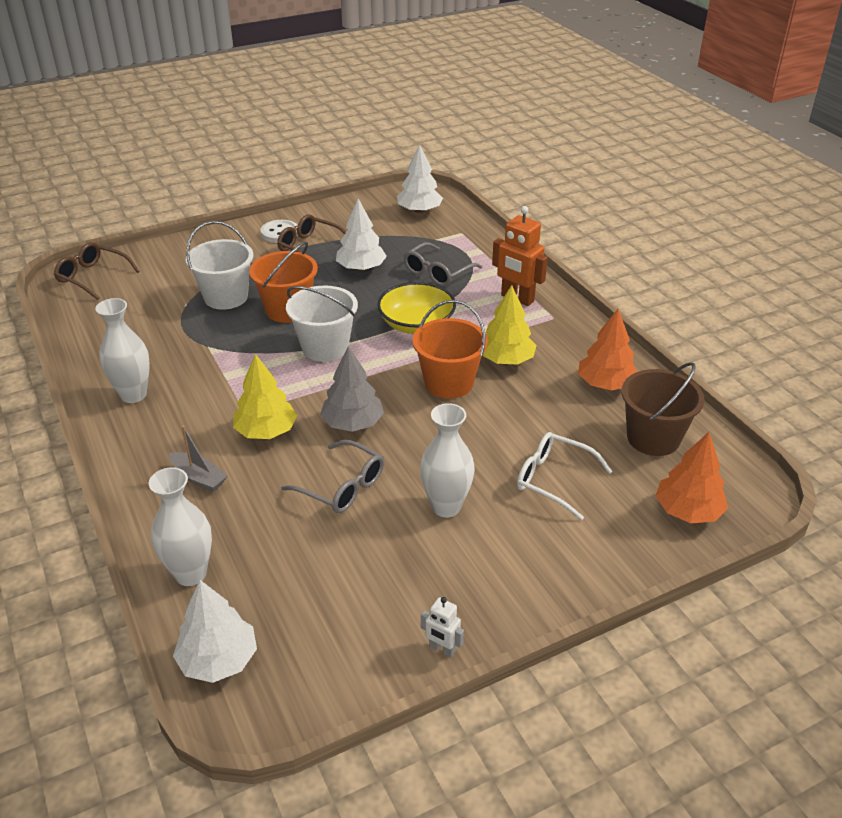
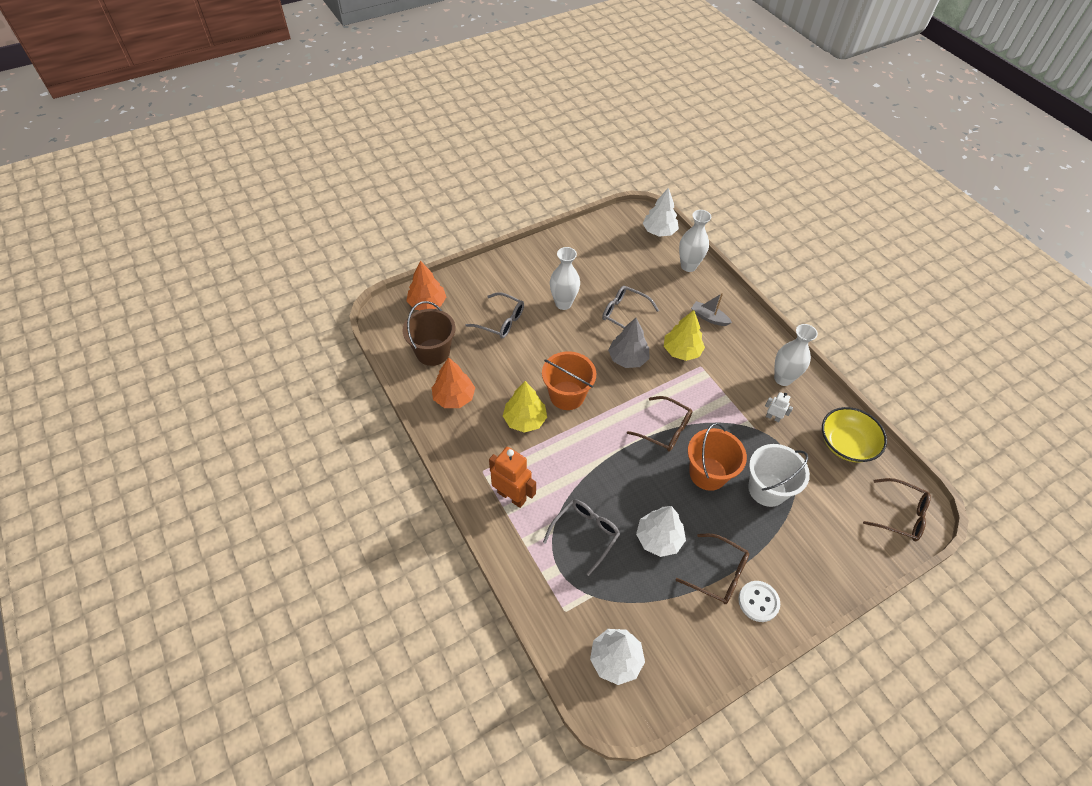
camera: 175 degrees right, 15 degrees up
(325, 347) = (664, 429): white bucket -> brown glasses
(416, 324) = (597, 458): yellow bowl -> yellow bowl (846, 444)
(442, 649) = (561, 237): white robot -> white robot (773, 417)
(554, 480) = (500, 321): white glasses -> grey glasses

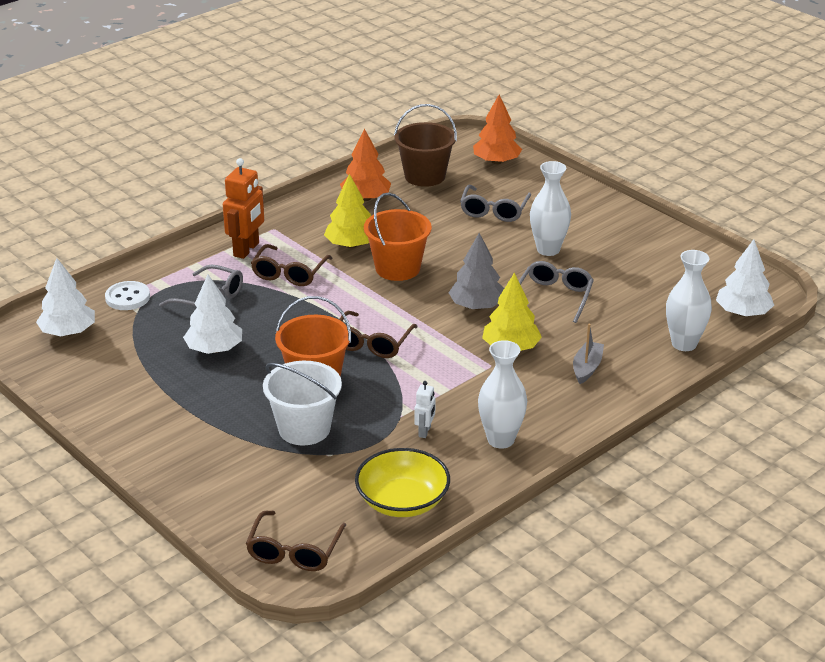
camera: 80 degrees right, 20 degrees down
(717, 573) = (176, 394): brown glasses -> brown glasses (289, 273)
(758, 602) = (145, 425): white button -> white button (127, 297)

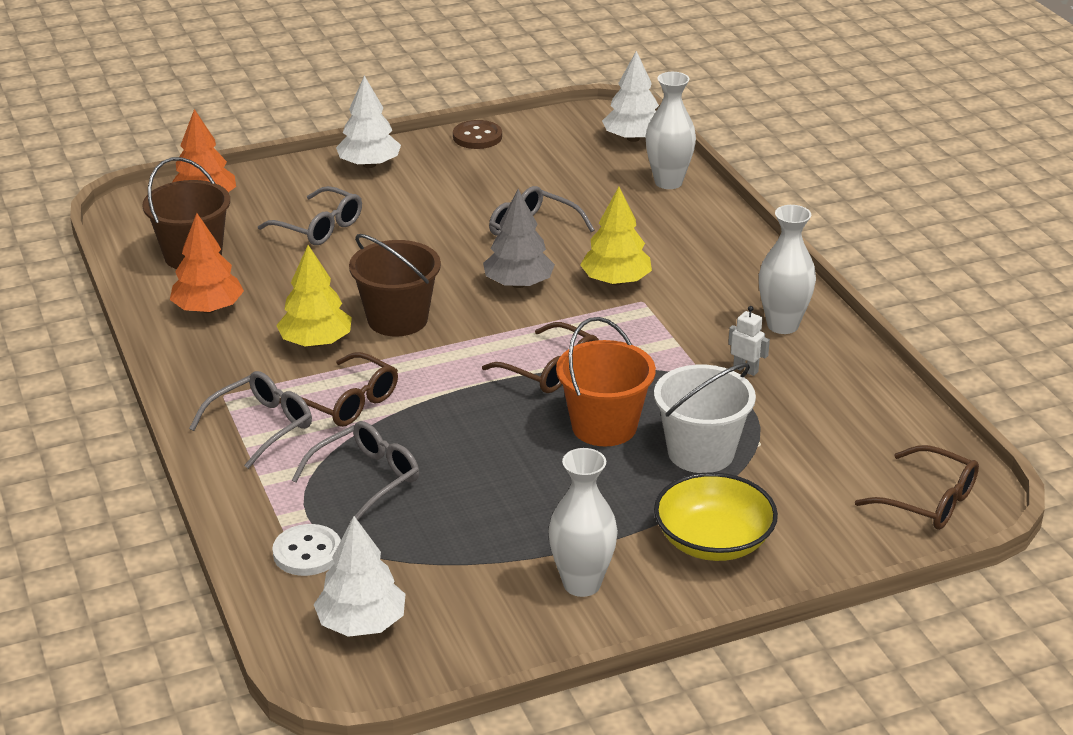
camera: 70 degrees left, 0 degrees up
(214, 349) = (489, 494): white tree -> white tree (369, 164)
(246, 250) = (261, 426): orange robot -> grey glasses
(397, 268) = (397, 319): orange bucket -> brown bucket
(402, 501) = (865, 410): yellow bowl -> yellow bowl (713, 541)
(548, 250) = (433, 213): white vase -> white vase (582, 584)
(587, 368) = (680, 245): grey boat -> none
(678, 242) = (477, 137): none -> brown button

